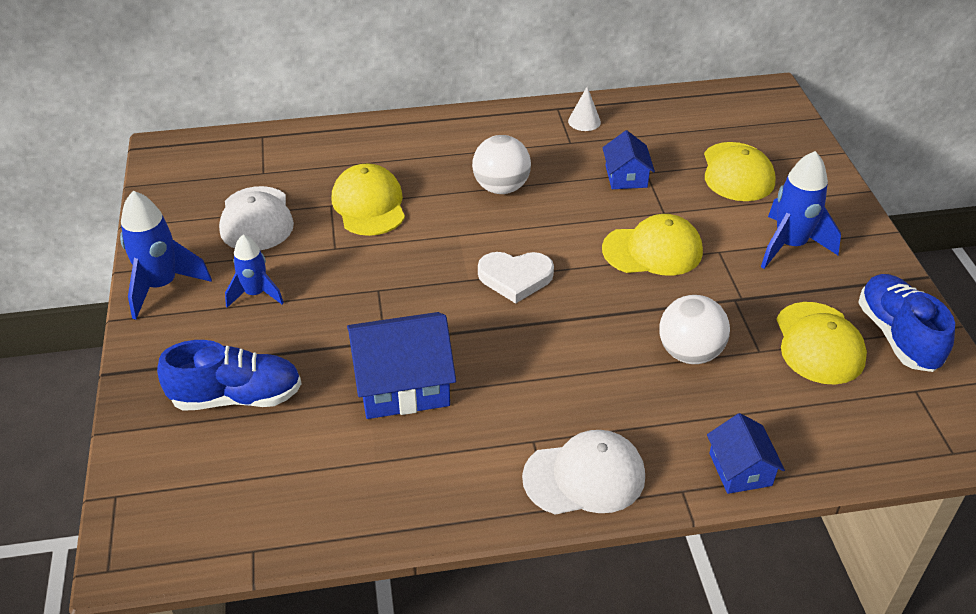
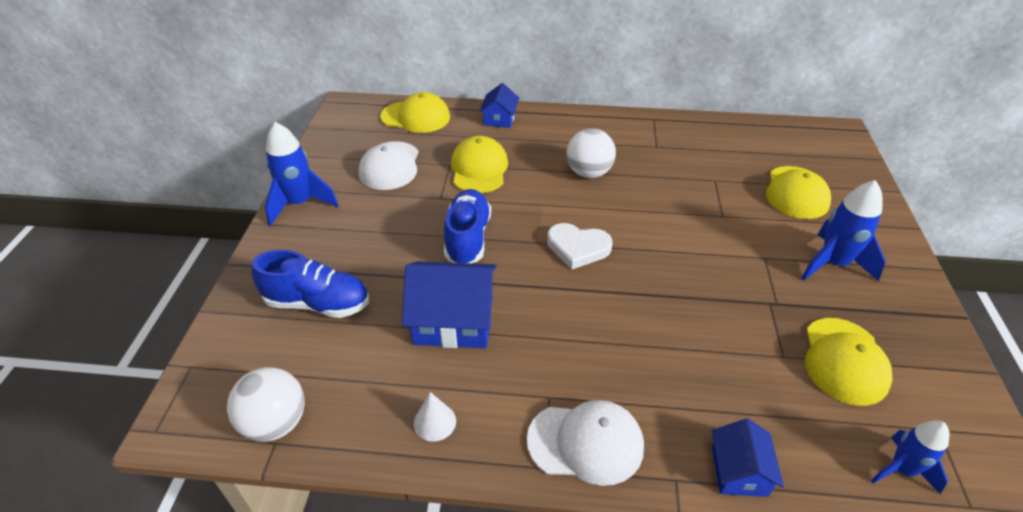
camera: 15 degrees right, 0 degrees up
(255, 294) = (366, 223): blue rocket -> blue rocket (901, 470)
(584, 121) = (672, 132): white cone -> white cone (434, 422)
(626, 176) = (696, 180): blue house -> blue house (499, 118)
(652, 250) = (704, 246): yellow cap -> yellow cap (416, 117)
(689, 353) = (715, 344): white ball -> white ball (276, 423)
(897, 336) = (926, 369): blue shoe -> blue shoe (467, 238)

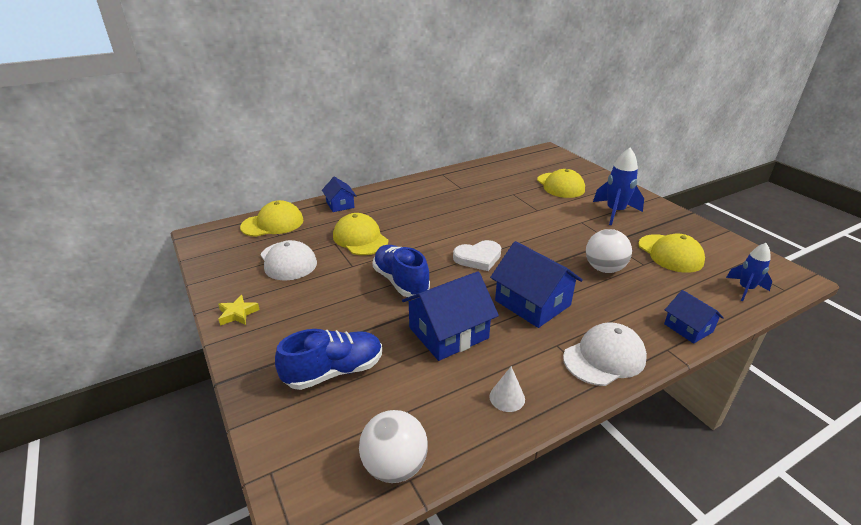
camera: 35 degrees left, 10 degrees down
(300, 204) = (238, 314): blue rocket -> yellow star
(578, 333) = (532, 303): none -> blue house
(588, 173) = (437, 215): white ball -> white ball (604, 269)

